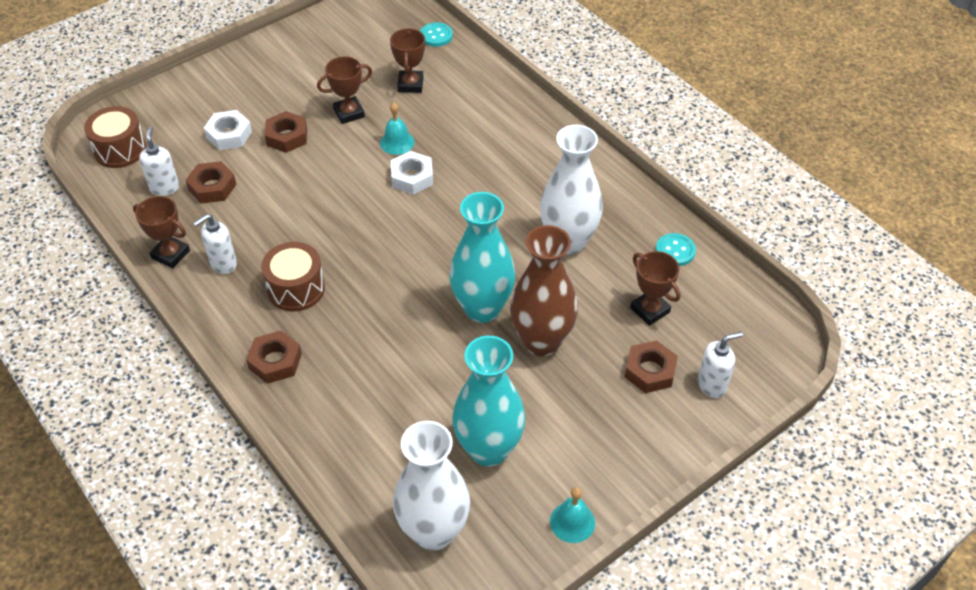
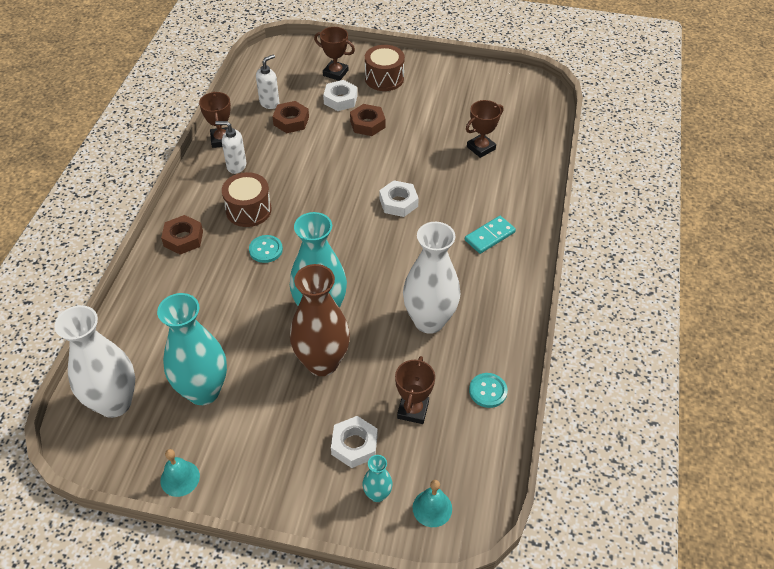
camera: 50 degrees right, 0 degrees up
(120, 149) = (279, 66): brown drum -> brown drum (384, 78)
(349, 113) = (420, 137): brown trophy -> brown trophy (335, 73)
(397, 142) = (421, 175): turquoise bell -> turquoise bell (432, 508)
(436, 36) = (542, 130): turquoise button -> turquoise button (266, 250)
(517, 145) = (490, 236): none -> turquoise domino
(650, 371) = (354, 445): brown nut -> white nut
(712, 385) = (377, 494): white soap dispenser -> turquoise vase

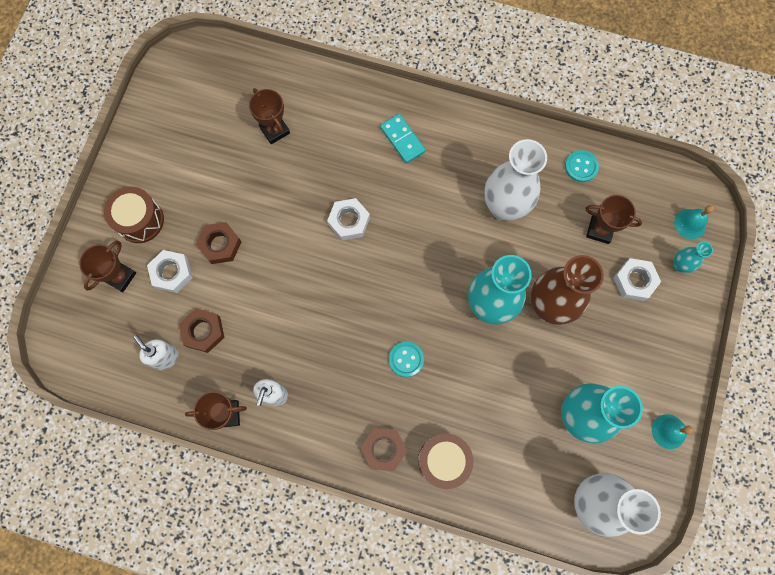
camera: 85 degrees left, 25 degrees up
(248, 210) = (346, 379): brown drum -> brown drum (443, 460)

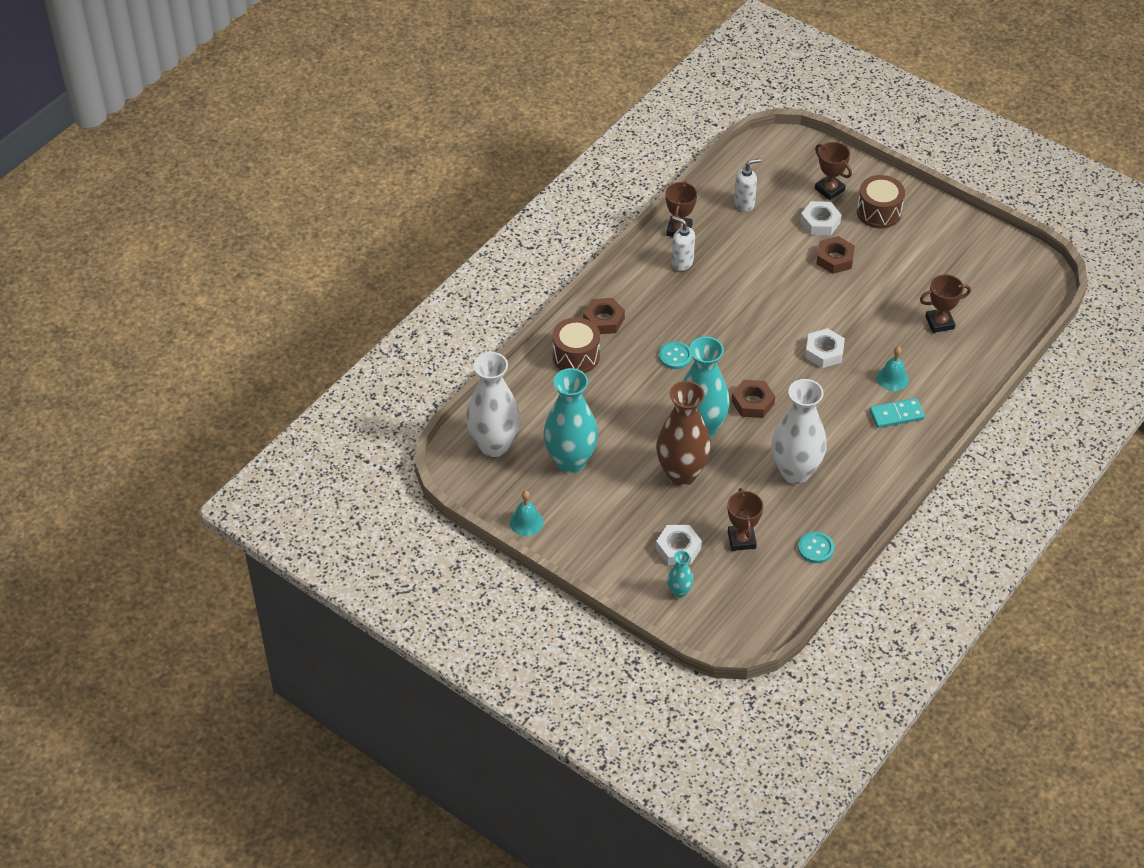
camera: 110 degrees right, 25 degrees down
(203, 331) = (757, 231): brown nut -> brown nut (752, 403)
(600, 230) = (741, 540): brown trophy -> brown trophy turned 45 degrees counterclockwise
(690, 223) = (719, 618): turquoise bell -> turquoise bell (892, 378)

